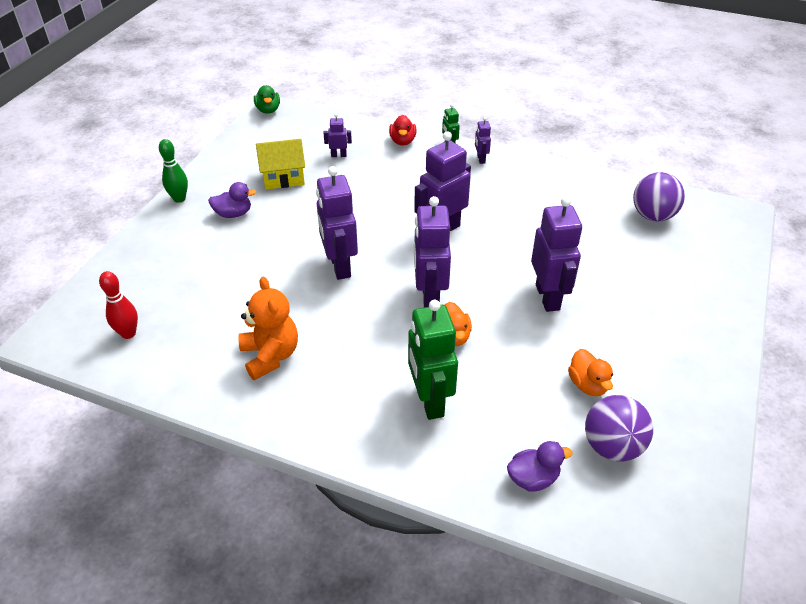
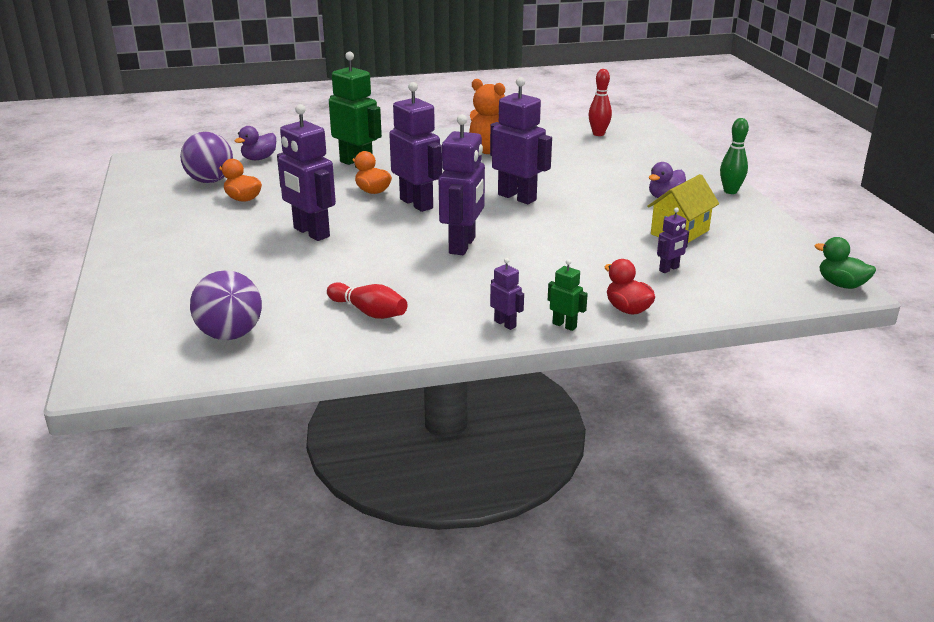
camera: 145 degrees right, 15 degrees down
(554, 198) = (369, 312): none -> red bowling pin

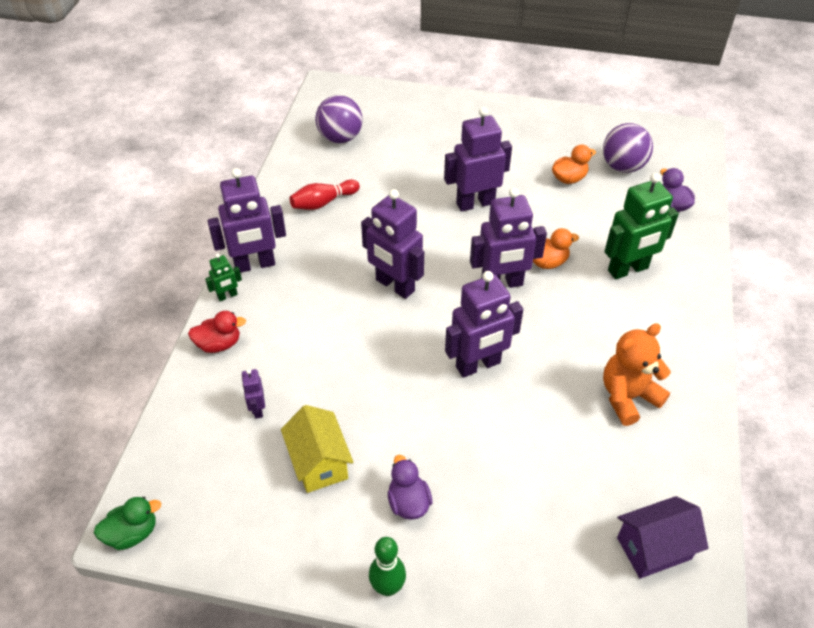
camera: 115 degrees right, 20 degrees up
(505, 324) = (255, 265): purple robot -> purple robot, size x2.12
(598, 134) = (653, 548): red bowling pin -> purple house

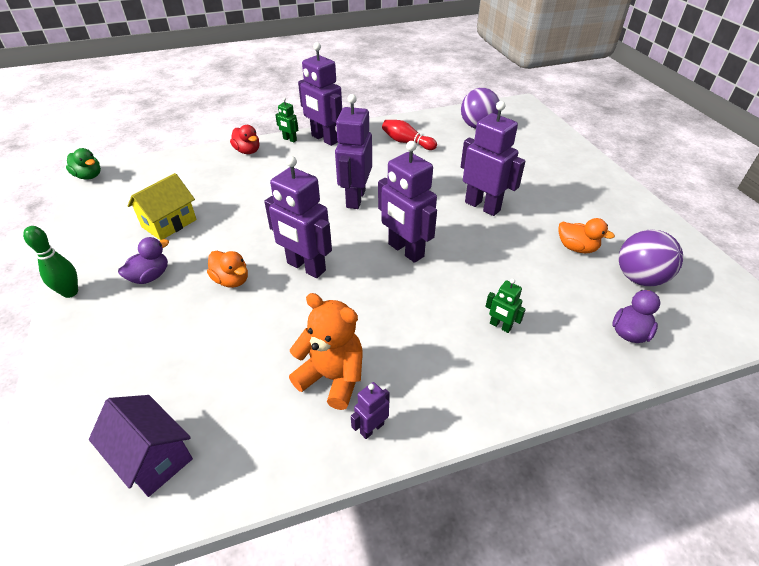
camera: 60 degrees right, 5 degrees down
(257, 409) = (202, 183): purple robot -> purple robot (372, 428)
(548, 262) = (456, 269): orange duck -> orange duck (231, 280)
(628, 269) = (500, 326): green robot -> green robot, size x0.47

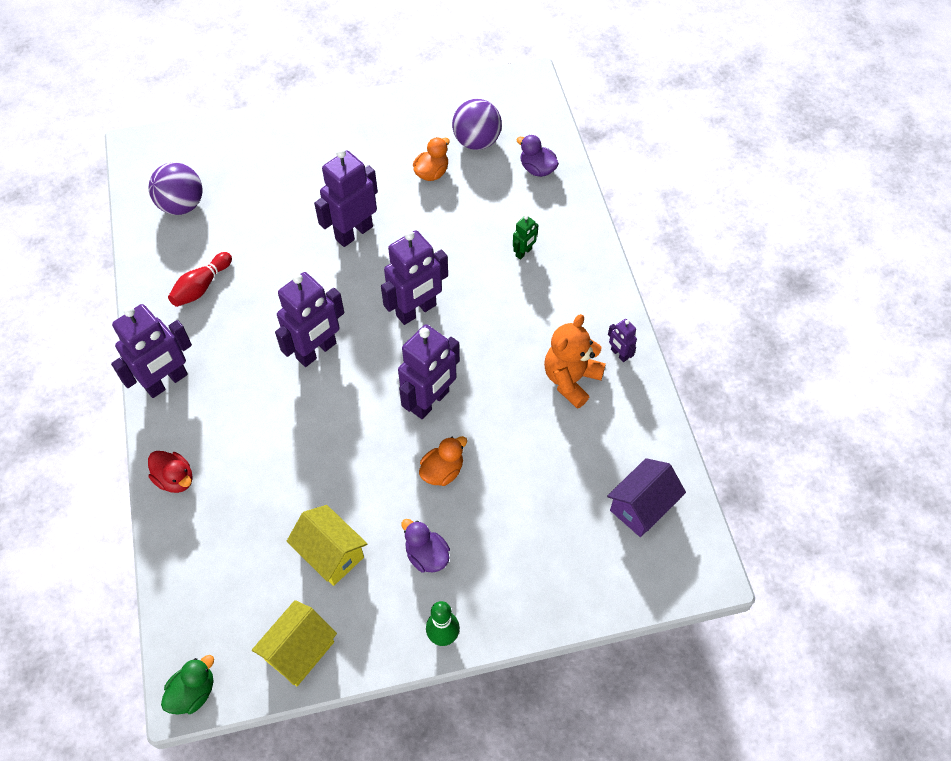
camera: 85 degrees left, 15 degrees up
(96, 216) = (299, 651): none -> yellow house
(247, 151) = (175, 479): red duck -> red duck turned 75 degrees clockwise
(289, 139) = (156, 426): green robot -> none
(355, 198) = (316, 351): purple robot -> purple robot turned 60 degrees counterclockwise

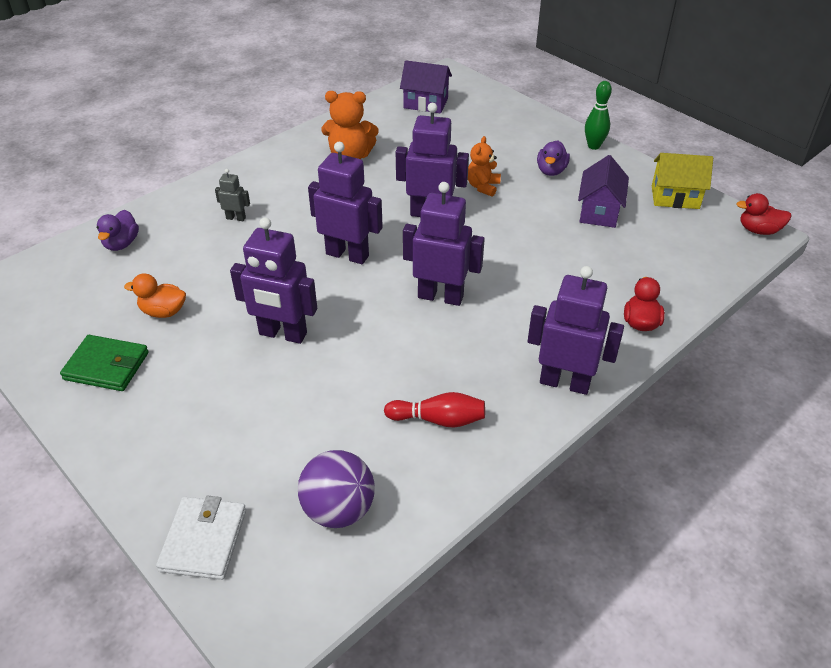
camera: 120 degrees left, 15 degrees down
(193, 692) = (758, 230): green duck -> red duck
(216, 139) = (204, 540): none -> white wallet
(331, 554) = (599, 211): yellow house -> purple house
(397, 130) = (106, 366): none -> green wallet
(442, 471) = (483, 187): orange duck -> orange teddy bear
(476, 141) = (99, 297): purple ball -> none
(524, 252) = (236, 218): green robot -> grey robot
(619, 354) = (308, 143): purple robot -> none

